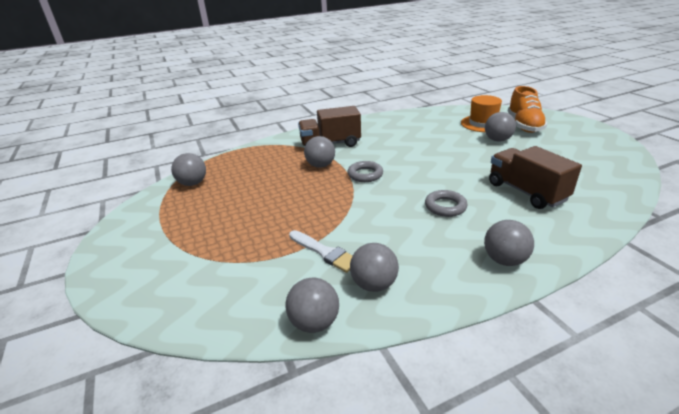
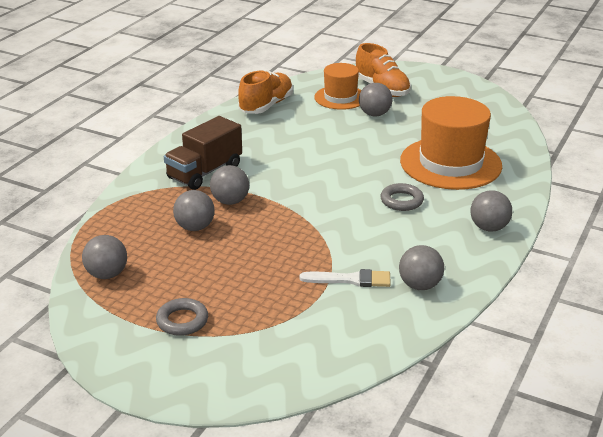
camera: 40 degrees left, 0 degrees up
(314, 322) = (410, 329): grey ball -> grey ball (195, 227)
(365, 174) = (291, 195): grey ring -> grey ring (182, 321)
(422, 117) = (266, 106): none -> orange shoe
(526, 192) = (450, 163): brown truck -> orange hat

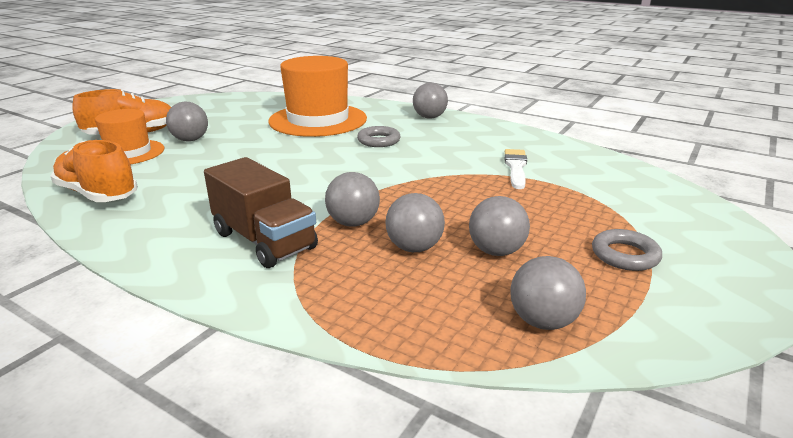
camera: 85 degrees left, 5 degrees down
(420, 285) = (518, 144): grey ball -> grey ball (496, 251)

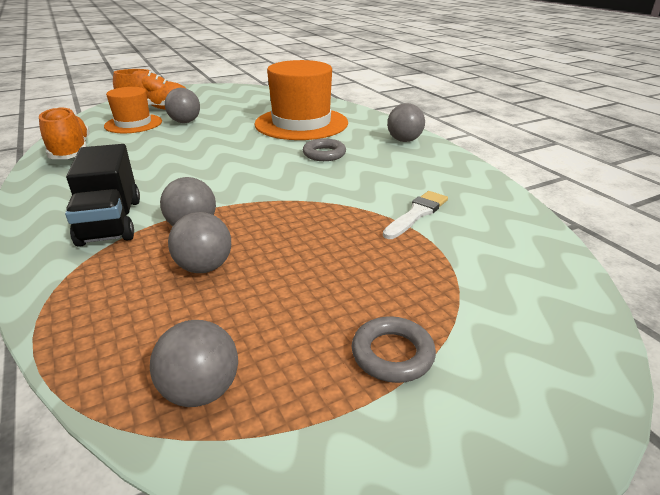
camera: 30 degrees right, 5 degrees up
(264, 241) = (111, 221): brown truck -> black truck
(496, 251) = (267, 297): grey ball -> none

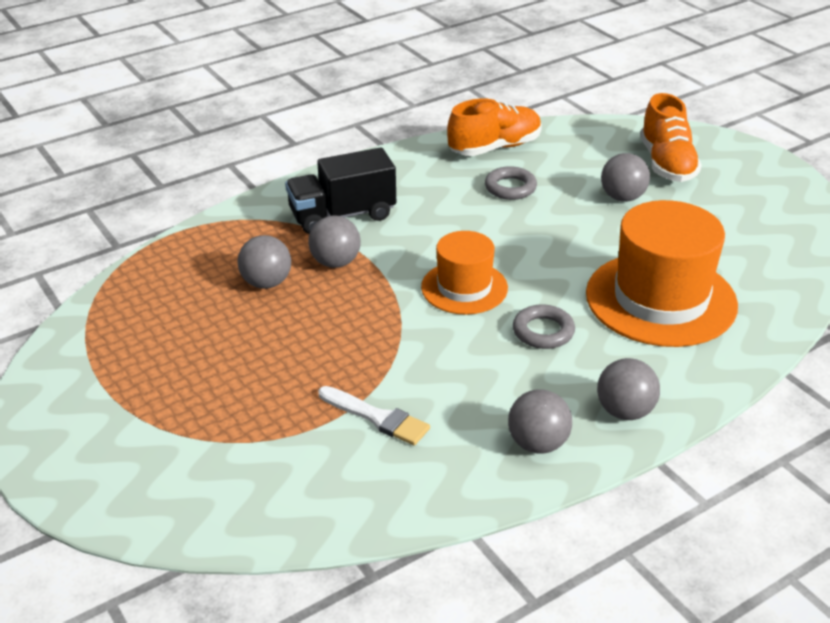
camera: 85 degrees right, 5 degrees up
(133, 124) = (599, 161): orange hat -> orange hat (464, 287)
(201, 390) = (125, 309): grey ball -> grey ball (538, 444)
(392, 354) = (146, 396): grey ring -> grey ring (510, 187)

